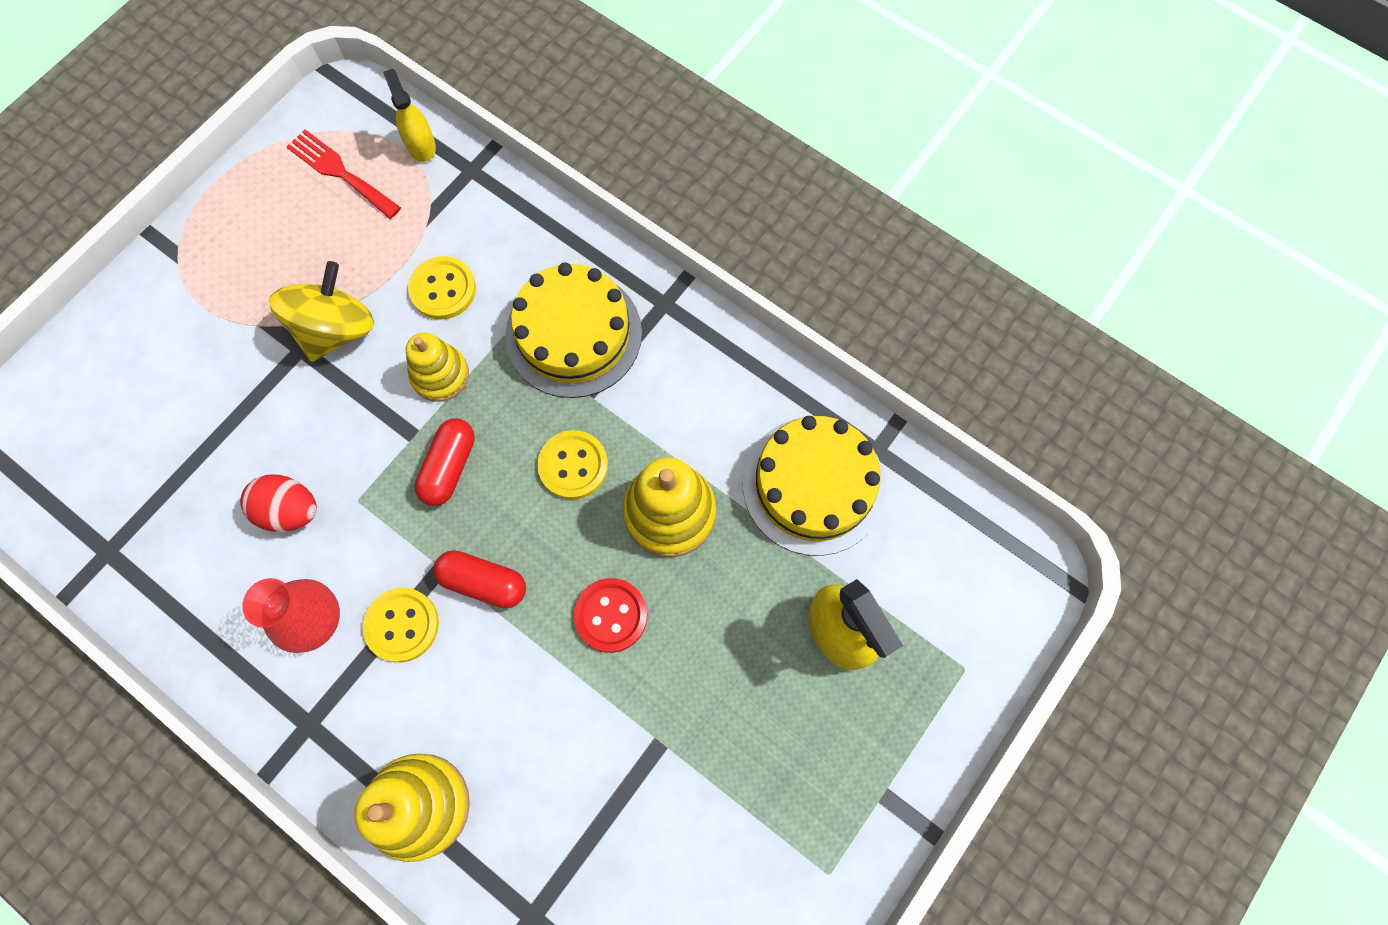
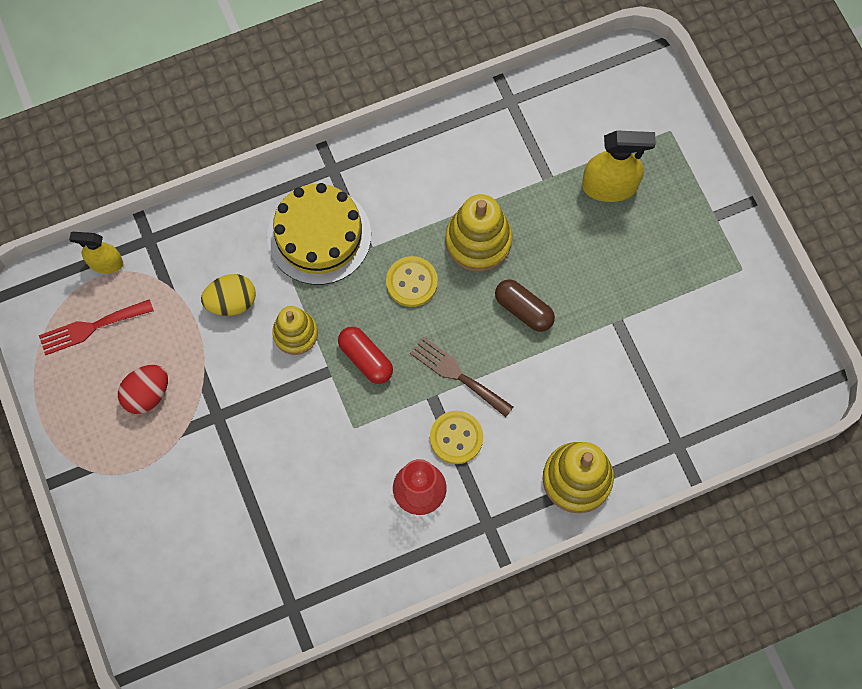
camera: 60 degrees left, 0 degrees up
(290, 510) = (335, 474): red egg -> red egg (147, 394)
(336, 329) = (217, 385): yellow spinning top -> none
(443, 289) = (231, 302): yellow button -> yellow egg
(483, 582) = (457, 375): red capsule -> brown fork
(611, 615) = (523, 309): red button -> brown capsule
(813, 485) = (511, 149): yellow cake -> none

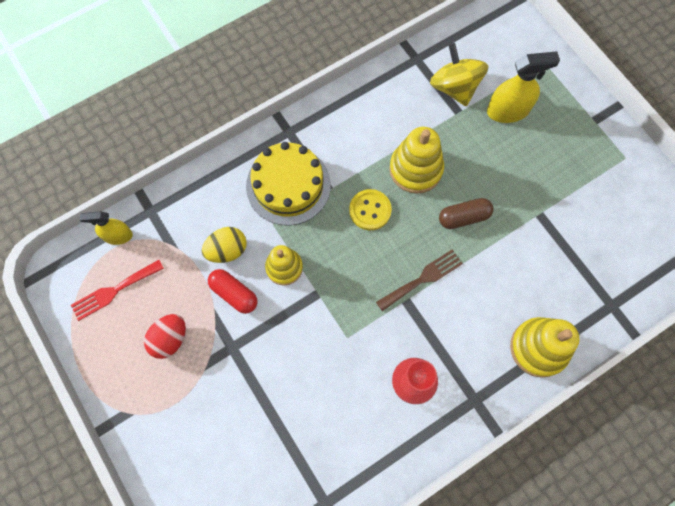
camera: 10 degrees left, 0 degrees up
(366, 359) = (345, 278): red capsule -> red capsule (234, 294)
(456, 438) = (433, 331): yellow button -> none
(457, 375) = (422, 279): brown fork -> brown fork turned 120 degrees clockwise
(523, 309) = (463, 217): brown capsule -> brown capsule turned 45 degrees counterclockwise
(549, 145) = (454, 87): none -> yellow spinning top

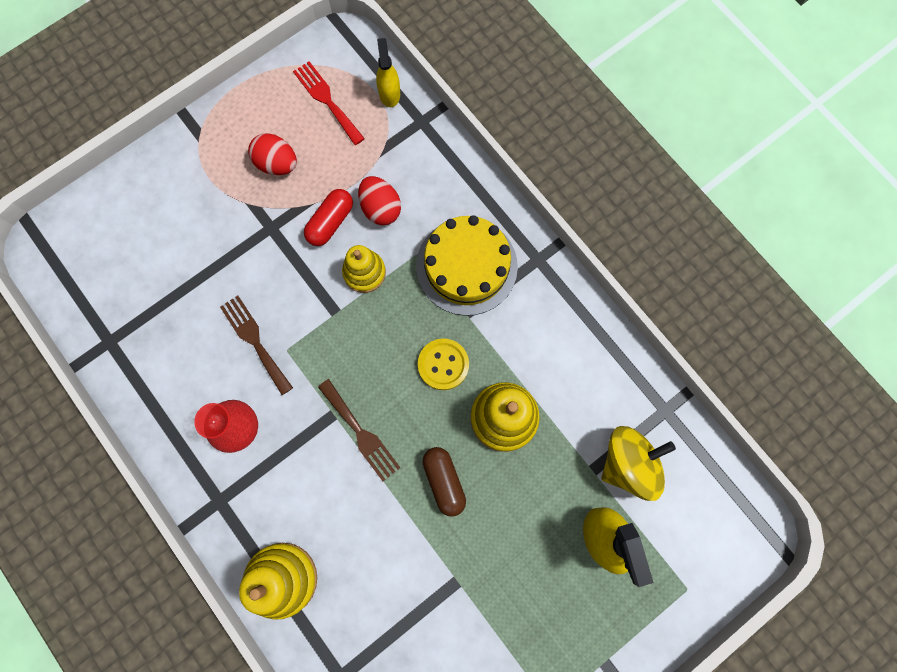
camera: 85 degrees right, 5 degrees up
(227, 250) = (380, 208): yellow egg -> red egg
(336, 364) = (255, 341): none -> brown fork

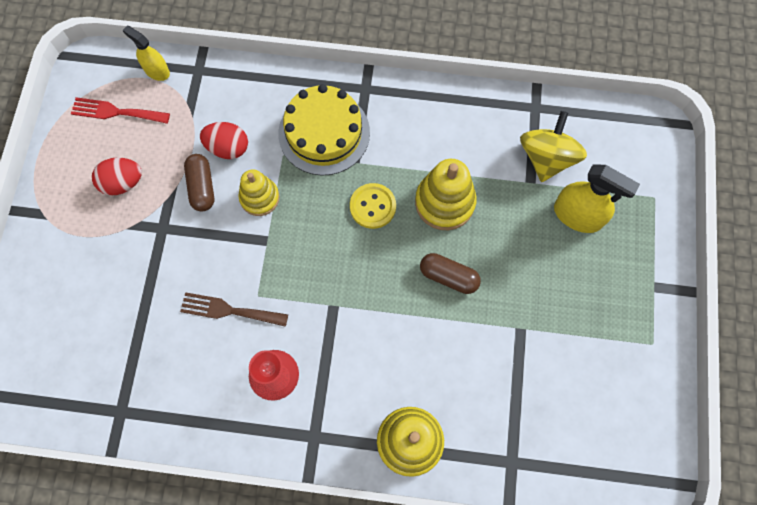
camera: 45 degrees left, 5 degrees down
(330, 222) = (202, 187): red capsule -> brown capsule
(360, 433) = (364, 299): brown fork -> none

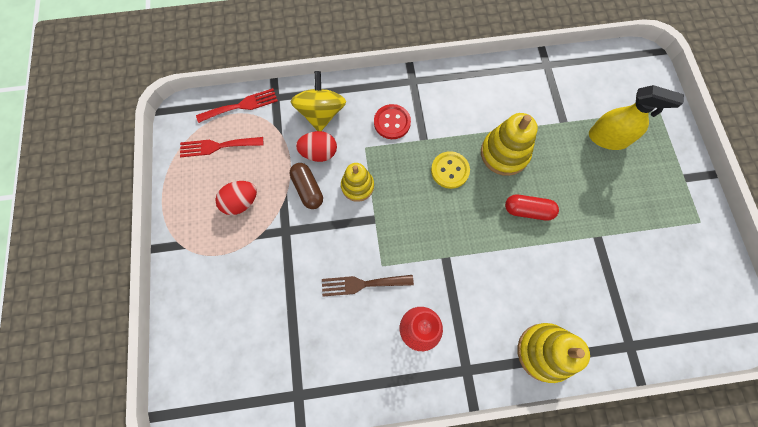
camera: 15 degrees left, 0 degrees up
(156, 71) = (241, 106): yellow spray bottle -> red fork
(324, 133) = (392, 122): yellow cake -> red button
(448, 276) = (528, 210): brown capsule -> red capsule
(547, 158) = (569, 100): yellow spinning top -> yellow spinning top (321, 113)

